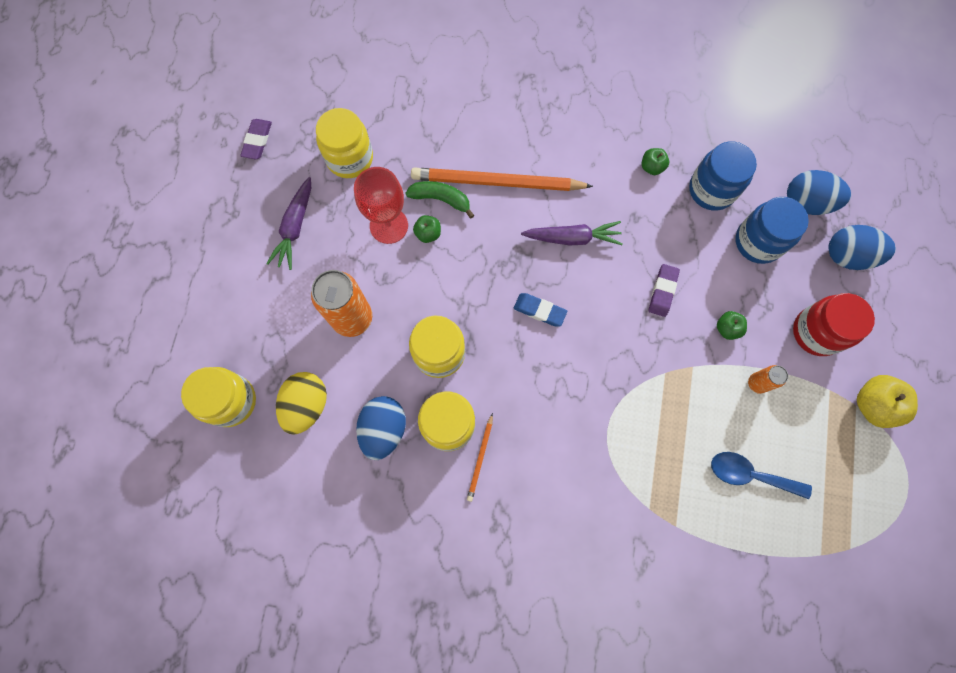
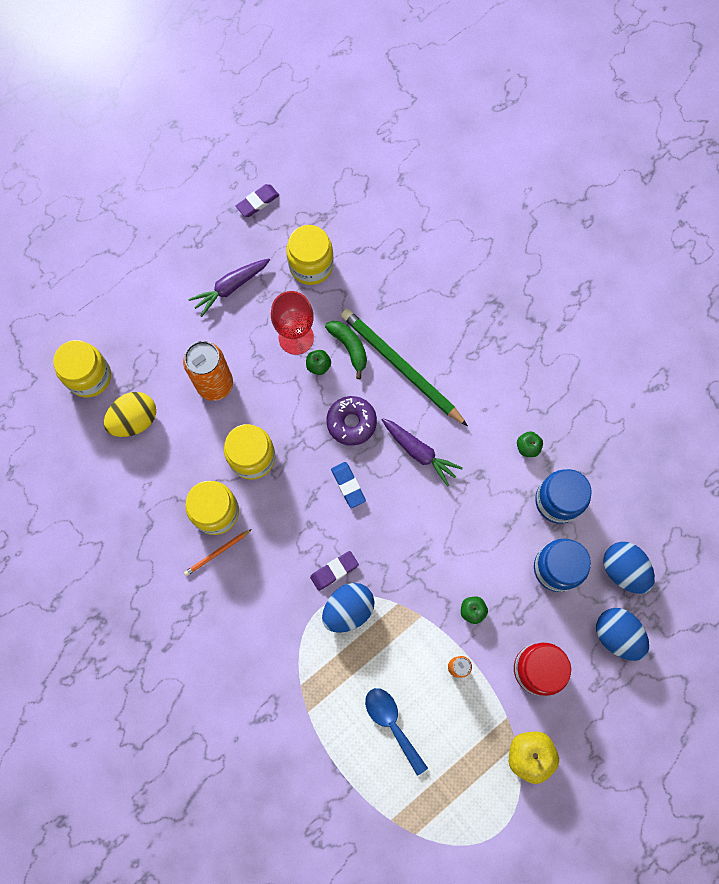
camera: 40 degrees right, 0 degrees up
(384, 429) = (171, 479): blue egg -> blue egg (348, 609)
(496, 258) = (351, 422): none -> purple donut
(497, 182) = (401, 367): orange pencil -> green pencil
(662, 291) = (449, 545): purple eraser -> purple eraser (334, 571)

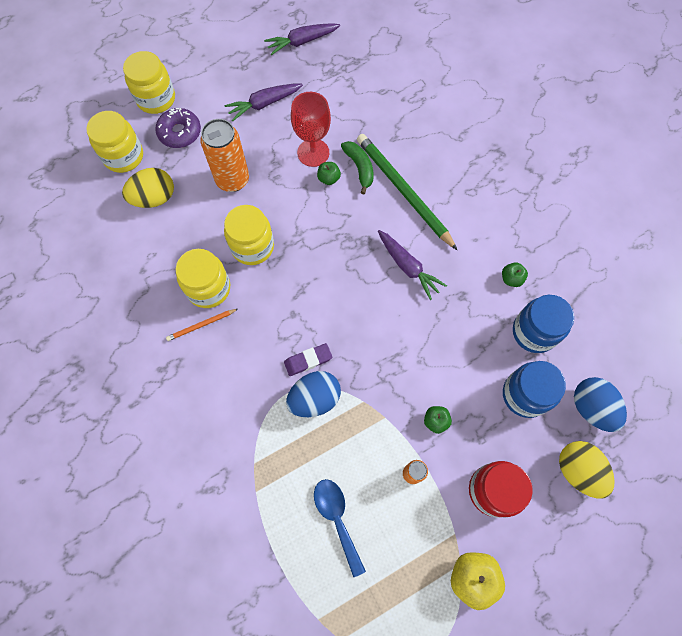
camera: 10 degrees right, 5 degrees down
(258, 202) = (302, 42): purple eraser -> purple carrot
(311, 265) = (338, 97): yellow jar -> yellow jar (156, 99)
(348, 485) = (336, 285): blue eraser -> none
(351, 422) = (349, 231): purple donut -> purple donut (180, 132)
(617, 635) = (578, 471): blue egg -> yellow egg

